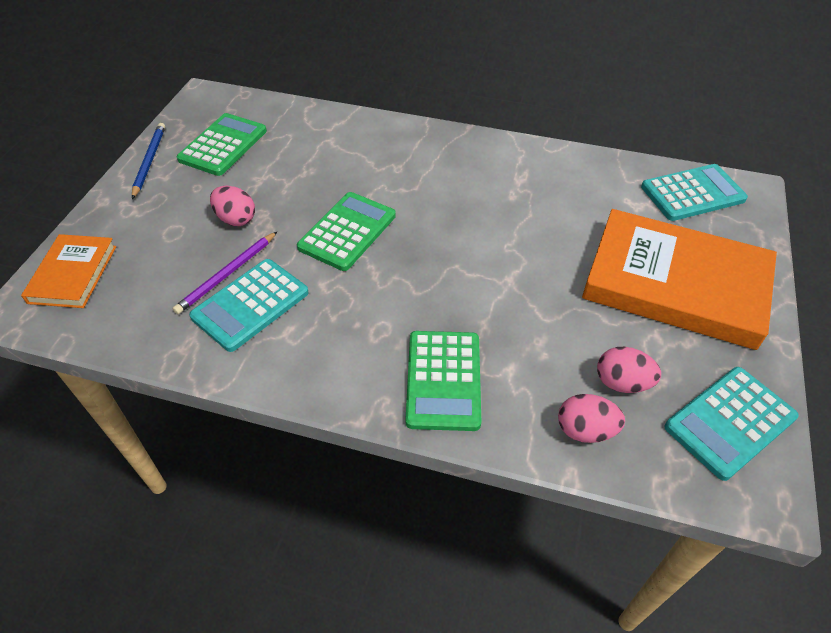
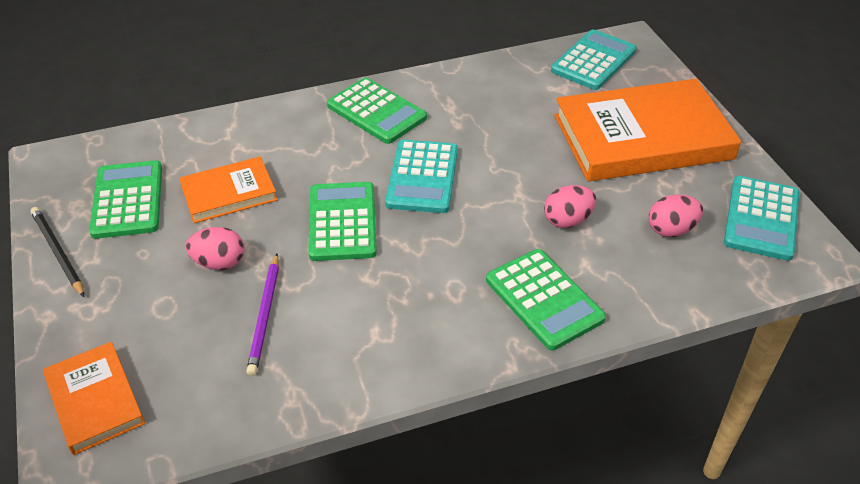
camera: 35 degrees left, 5 degrees down
(149, 161) = (58, 253): blue pencil -> black pencil
(250, 305) = (317, 330): turquoise calculator -> turquoise calculator (422, 177)
(291, 171) = (229, 193): none -> orange book
(456, 157) = (376, 112): none -> green calculator
(585, 430) = (677, 277): pink egg -> pink egg (567, 220)

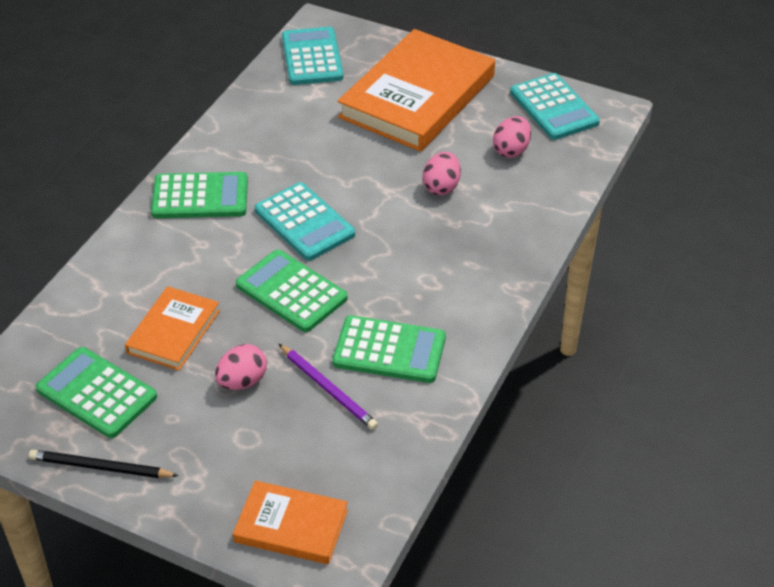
camera: 45 degrees left, 0 degrees up
(544, 299) = (491, 248): green calculator -> green calculator (389, 350)

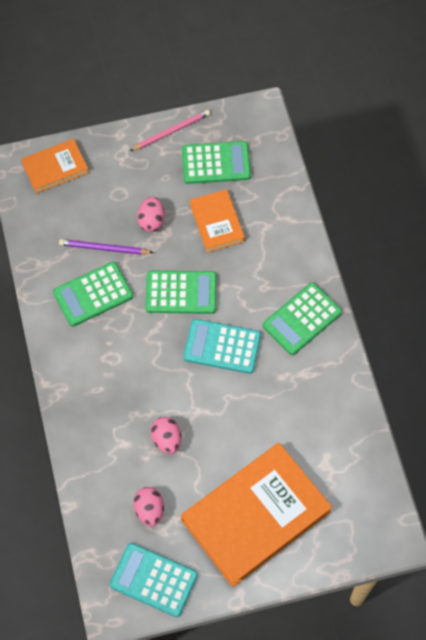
camera: 140 degrees right, 20 degrees up
(101, 467) = (171, 132): black pencil -> pink pencil
(312, 57) = (364, 499): turquoise calculator -> none
(417, 97) = (255, 515): orange book -> orange book turned 60 degrees clockwise

